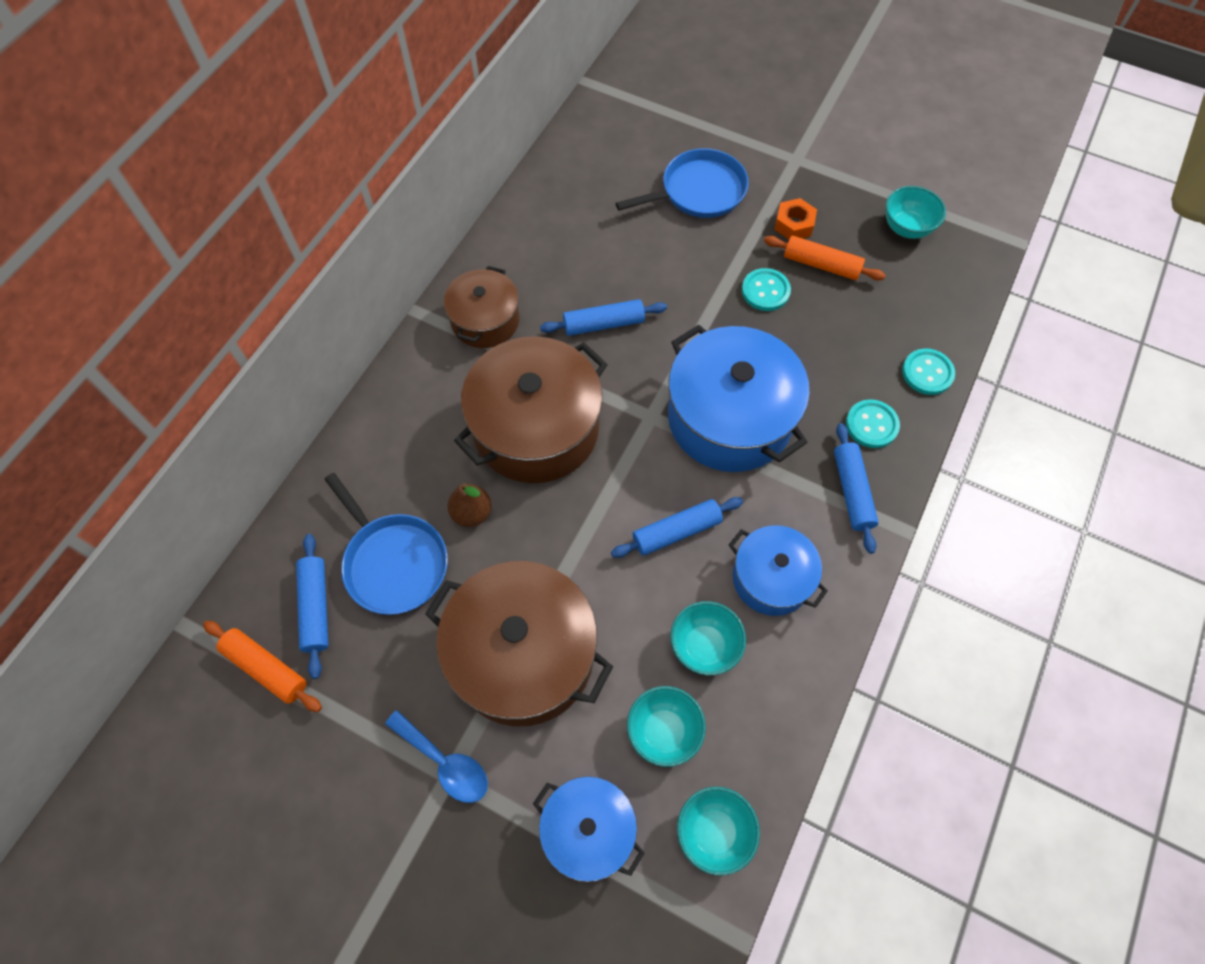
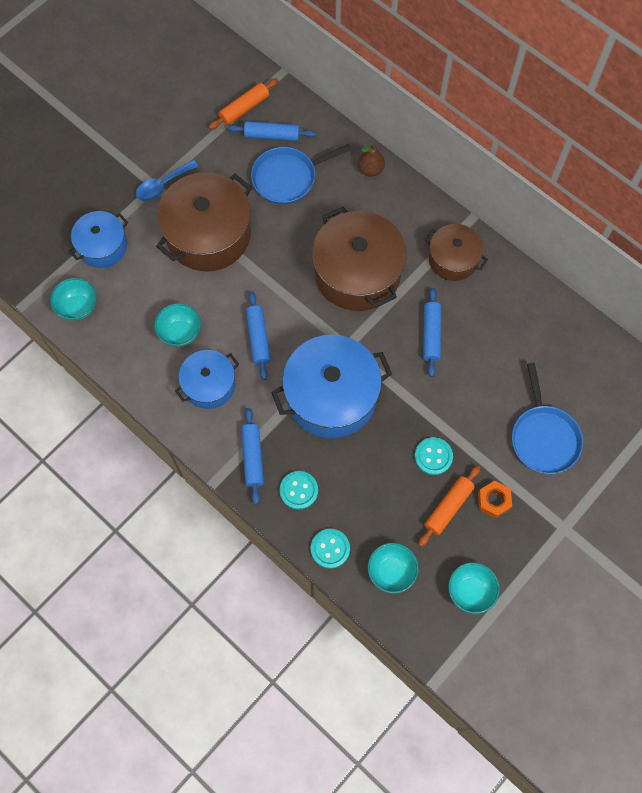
camera: 105 degrees right, 5 degrees up
(472, 513) = (307, 224): brown pear -> brown pear (370, 169)
(663, 731) = (139, 297): turquoise bowl -> turquoise bowl (391, 571)
(852, 491) = (252, 457): blue rolling pin -> blue rolling pin turned 75 degrees clockwise

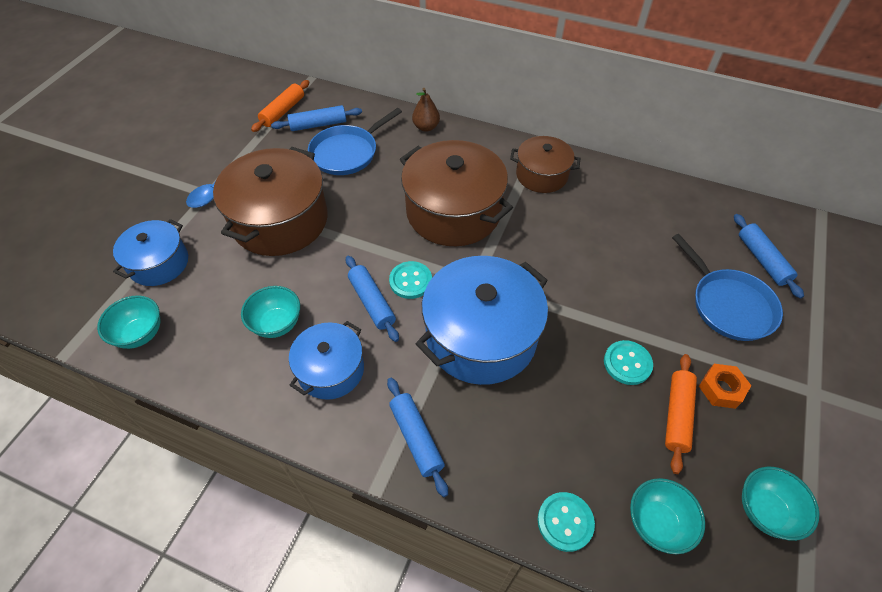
camera: 20 degrees left, 15 degrees down
(298, 490) = (491, 459): turquoise button -> turquoise button (410, 281)
(431, 335) = (557, 244): blue rolling pin -> blue rolling pin (762, 260)

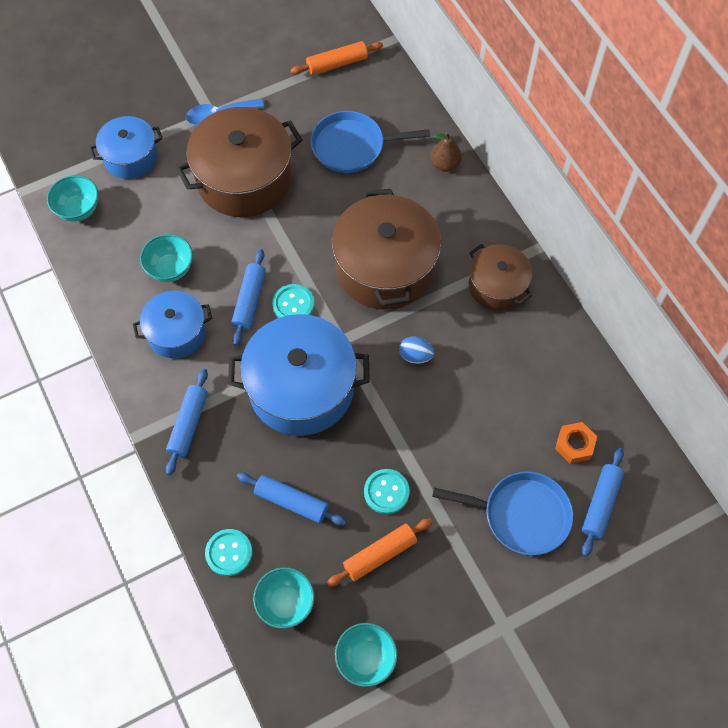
camera: 40 degrees right, 10 degrees up
(318, 125) = (354, 99): blue rolling pin -> blue rolling pin (291, 502)
(539, 254) = (415, 356): none -> blue egg
(721, 389) = (434, 565): orange nut -> orange nut (574, 445)
(729, 305) = (521, 515): blue pan -> blue pan turned 90 degrees counterclockwise

